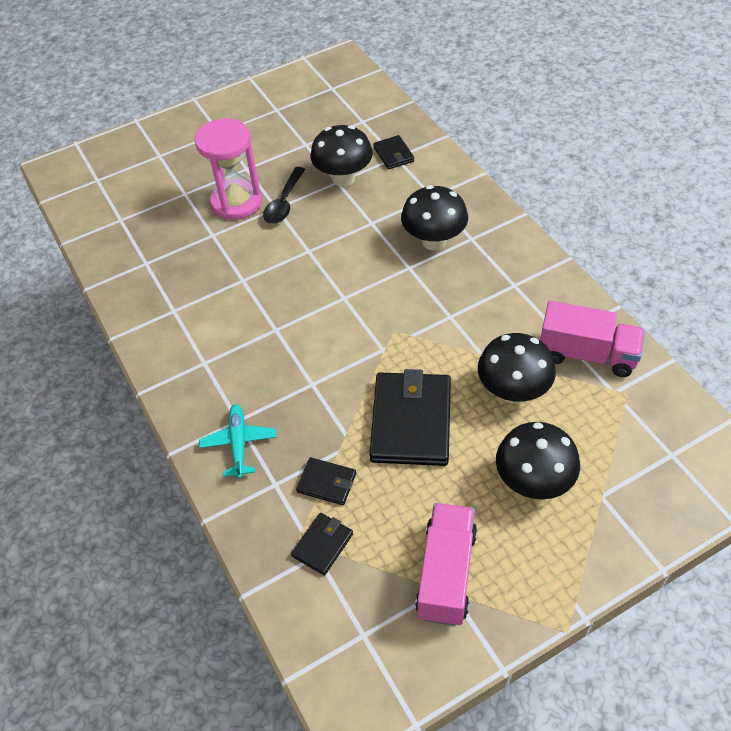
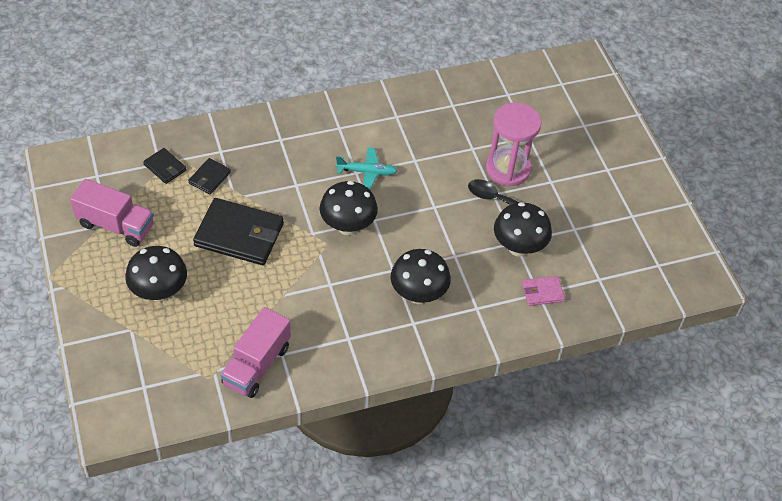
camera: 95 degrees right, 0 degrees up
(239, 444) = (260, 137): turquoise plane -> turquoise plane (367, 172)
(393, 154) = (542, 292): black wallet -> pink wallet
(513, 391) = (240, 304): black mushroom -> black mushroom (347, 226)

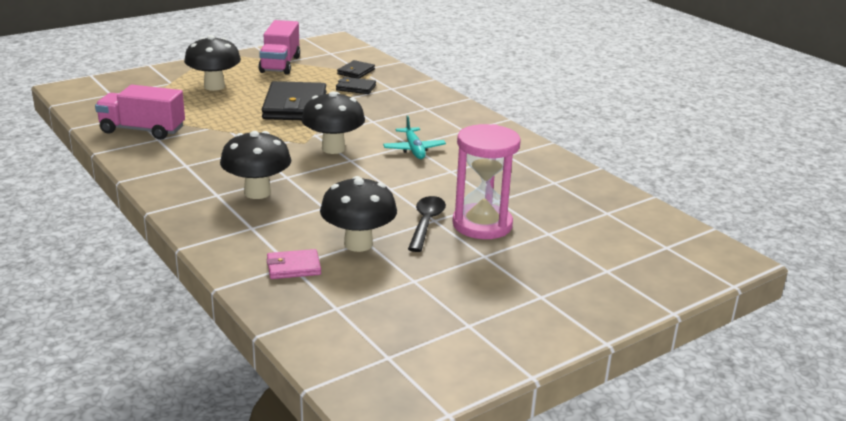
camera: 75 degrees right, 25 degrees down
(542, 292) = (293, 267): pink wallet -> pink wallet turned 75 degrees counterclockwise

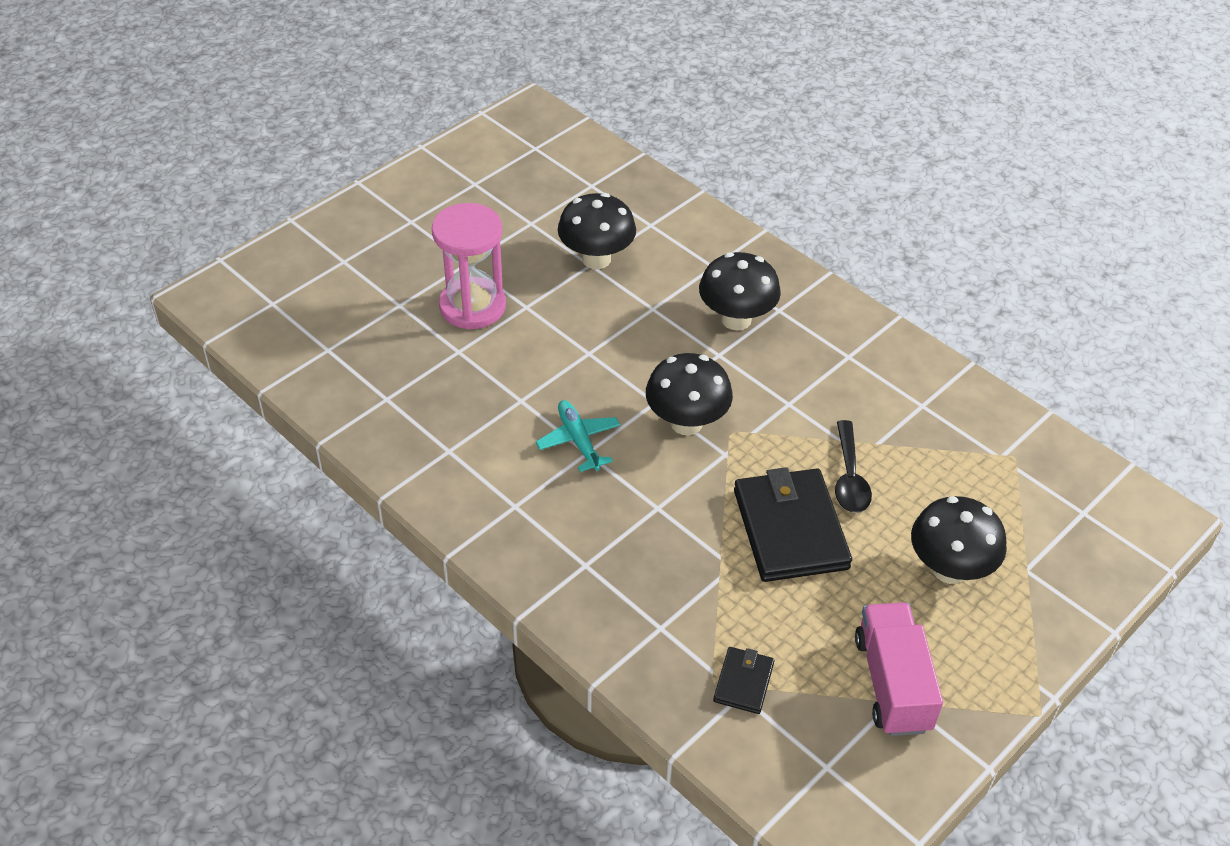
camera: 170 degrees right, 20 degrees up
(142, 130) = (957, 421): pink truck -> none
(293, 267) = (647, 222): pink wallet -> none
(356, 88) = (720, 614): black wallet -> none
(426, 223) = (534, 299): black spoon -> black spoon (849, 477)

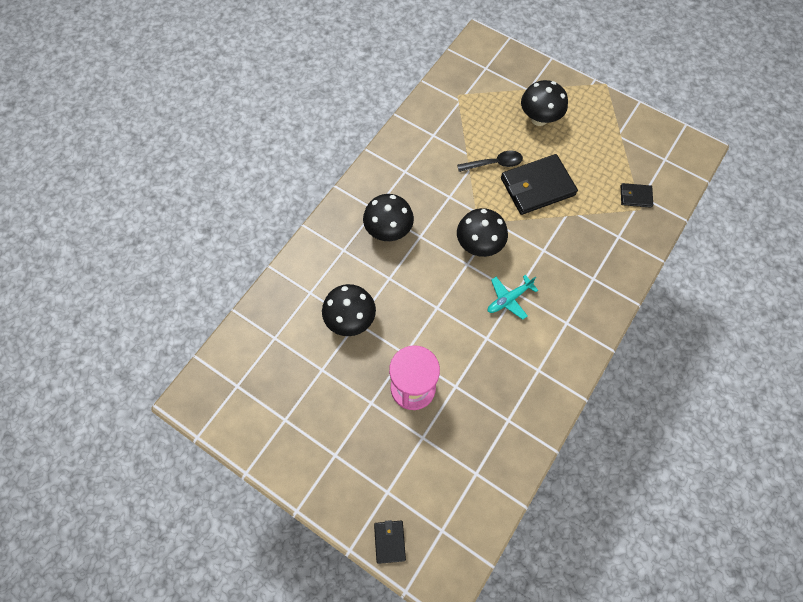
camera: 100 degrees left, 20 degrees up
(283, 254) = (389, 541): none -> black wallet
(892, 683) = (612, 137): pink truck -> none

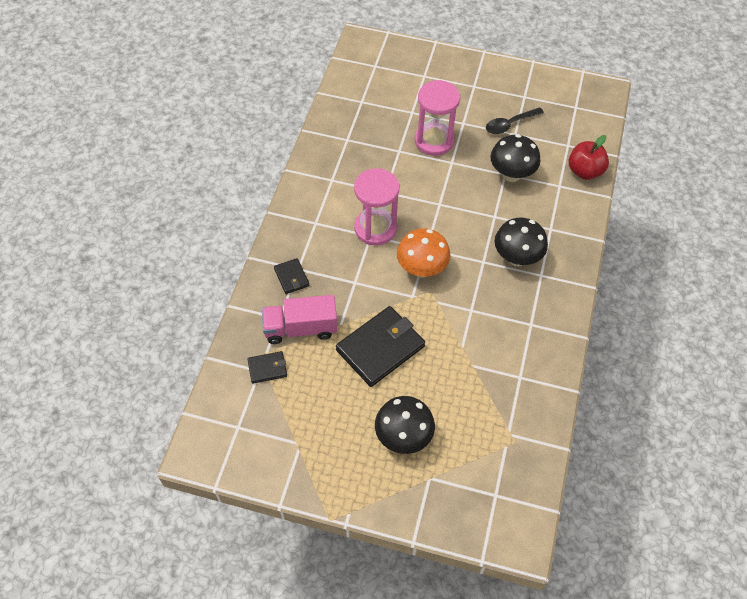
camera: 160 degrees right, 10 degrees down
(276, 301) = (584, 171): none -> red apple
(389, 541) = (410, 52): black wallet -> black wallet (291, 277)
(479, 245) = (421, 269): black mushroom -> orange mushroom
(494, 163) = (437, 361): black spoon -> black spoon (509, 124)
(509, 299) = (375, 228): turquoise plane -> pink hourglass
(601, 221) = (300, 328): none -> pink truck

